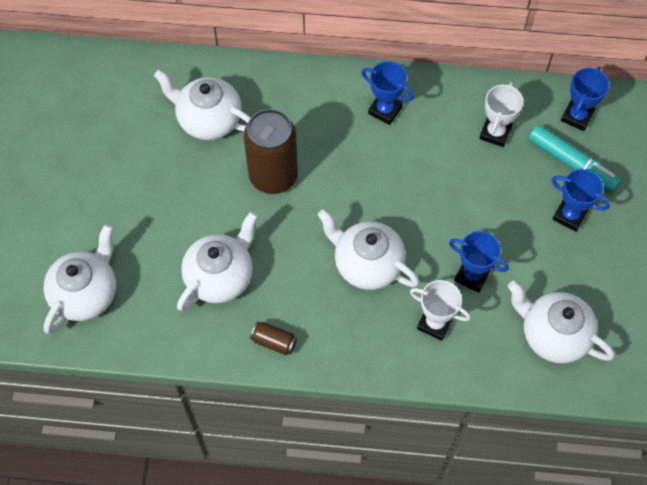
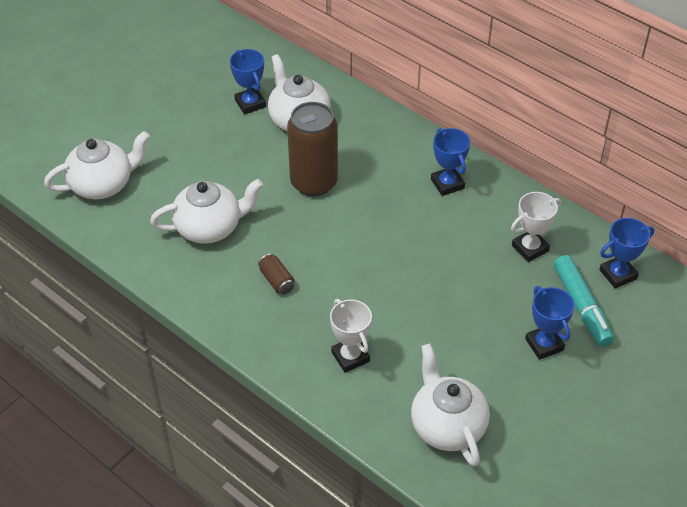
camera: 35 degrees right, 15 degrees down
(274, 342) = (208, 295): brown can -> brown can (277, 280)
(367, 264) = (333, 283): white teapot -> none
(472, 276) = (414, 340): blue trophy -> blue trophy (250, 103)

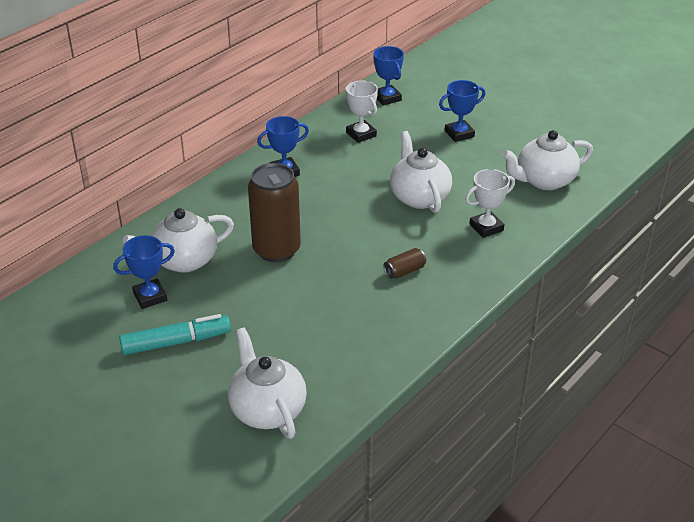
camera: 90 degrees left, 10 degrees down
(209, 227) = (336, 319): white teapot -> white teapot (419, 197)
(582, 306) = (420, 115): turquoise marker -> turquoise marker (176, 342)

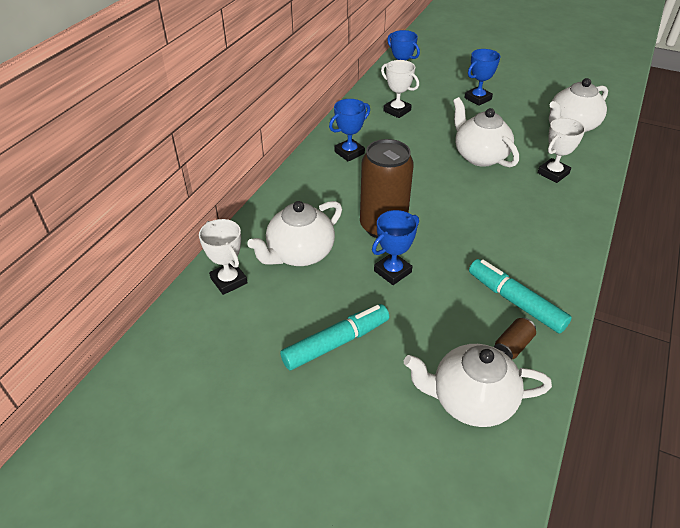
camera: 15 degrees left, 5 degrees up
(108, 273) = (229, 281): none -> white trophy
(150, 297) = (284, 298): blue trophy -> blue trophy (392, 271)
(267, 410) = (471, 400): white teapot -> white teapot turned 45 degrees counterclockwise
(361, 340) = (515, 301): none -> turquoise marker
(404, 271) = (510, 225): brown can -> brown can (512, 346)

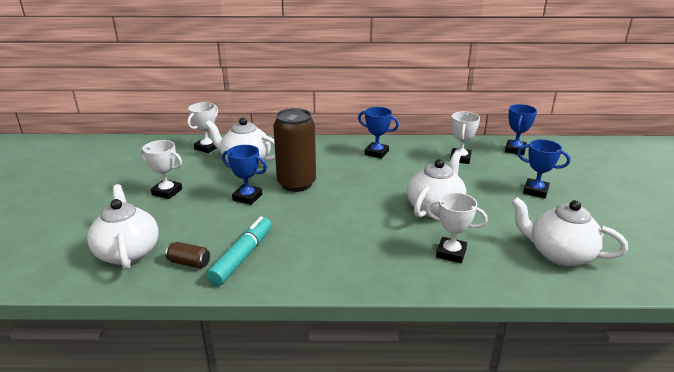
camera: 65 degrees right, 15 degrees down
(336, 342) = (167, 192): turquoise marker -> white trophy

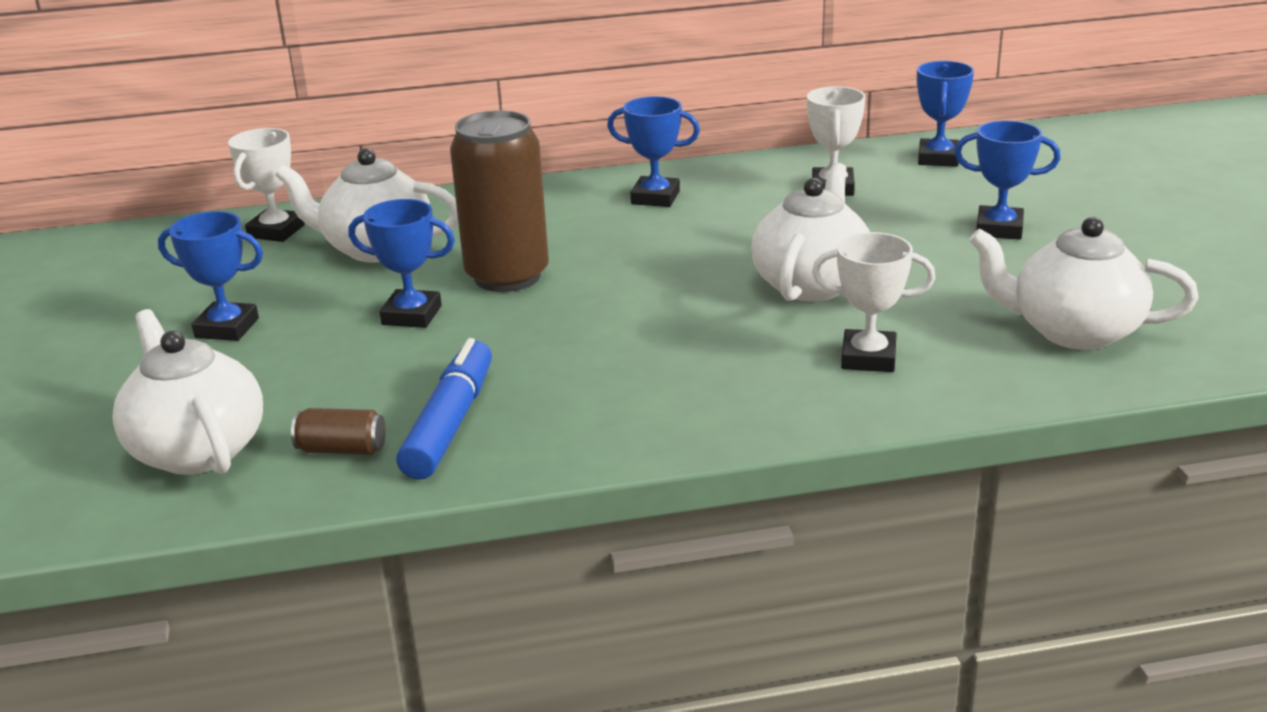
camera: 10 degrees left, 0 degrees up
(167, 192) = (227, 328): white trophy -> blue trophy
(242, 257) = (450, 423): turquoise marker -> blue marker

